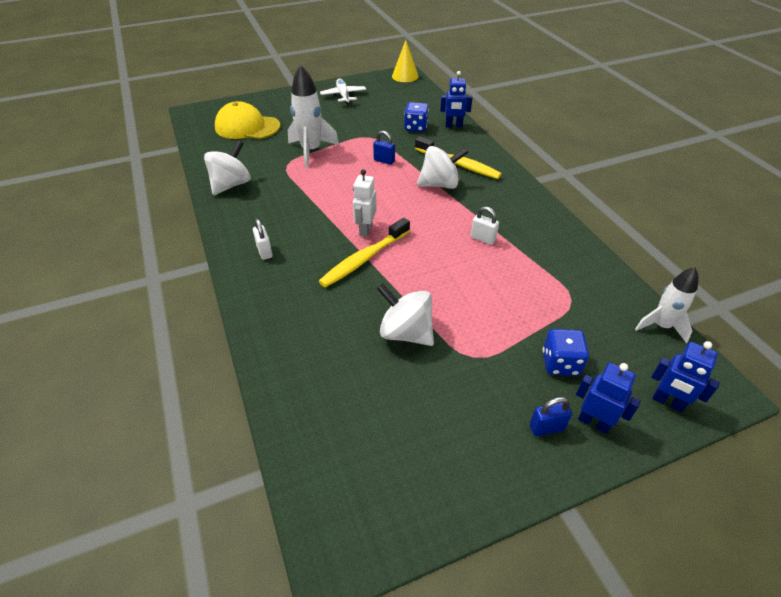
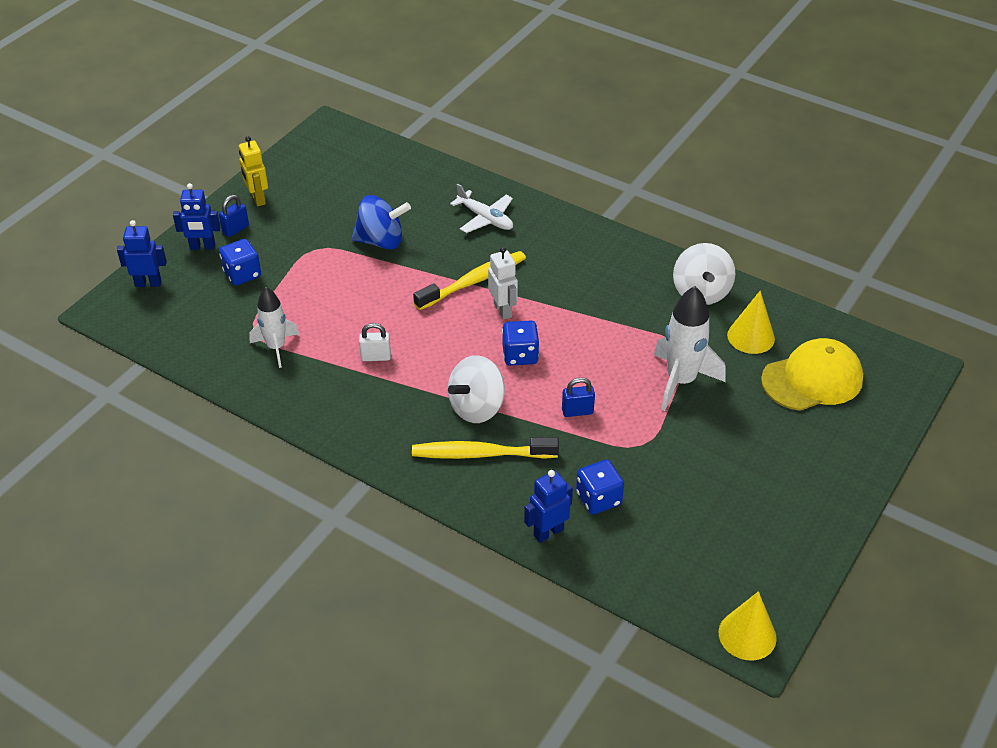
camera: 145 degrees right, 0 degrees up
(243, 154) = (751, 336): none -> yellow cone
(264, 251) = (570, 246): white padlock -> none
(343, 95) = (779, 517): white plane -> white plane (485, 218)
(364, 259) = (474, 281): yellow toothbrush -> yellow toothbrush turned 45 degrees clockwise
(384, 199) = (520, 355): none -> blue dice
(405, 333) = (381, 241): white spinning top -> blue spinning top
(501, 464) = (257, 199): none -> yellow robot
(661, 326) = (162, 343): white rocket -> white rocket (276, 347)

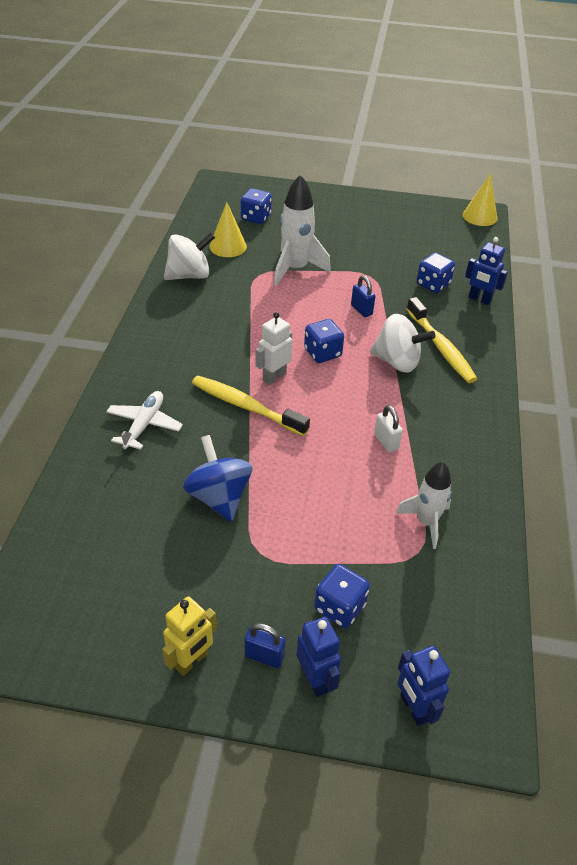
camera: 115 degrees left, 0 degrees up
(812, 379) = (256, 218): yellow cap -> blue dice

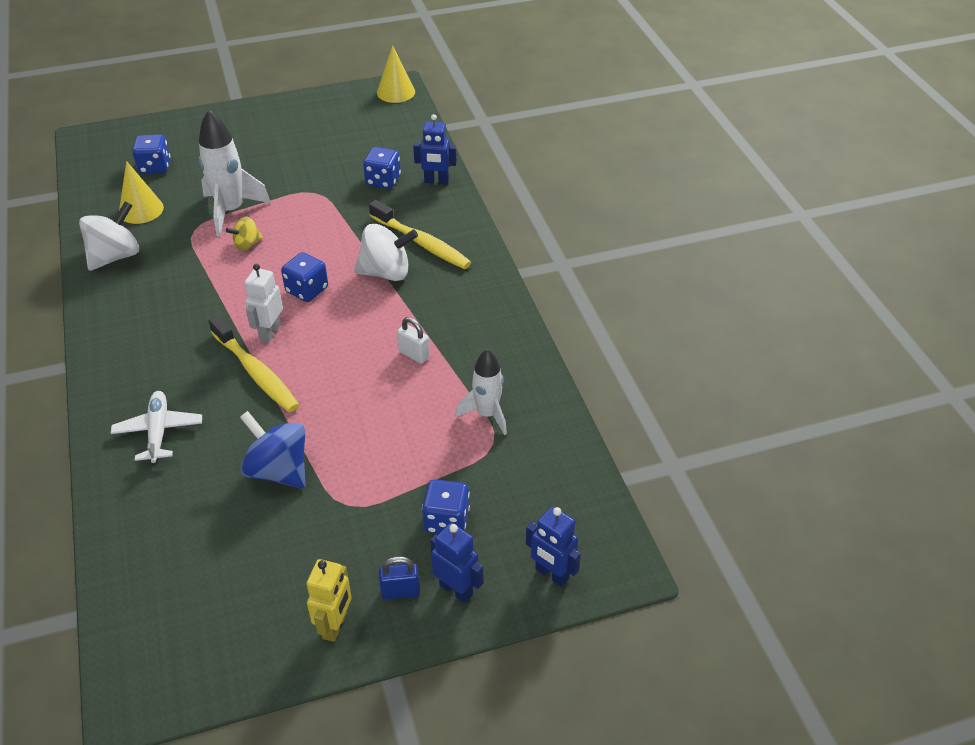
camera: 25 degrees left, 0 degrees up
(245, 406) = (256, 372): yellow toothbrush -> yellow toothbrush turned 135 degrees counterclockwise
(294, 300) = (247, 244): none -> yellow spinning top
(361, 310) = (324, 231): blue padlock -> none

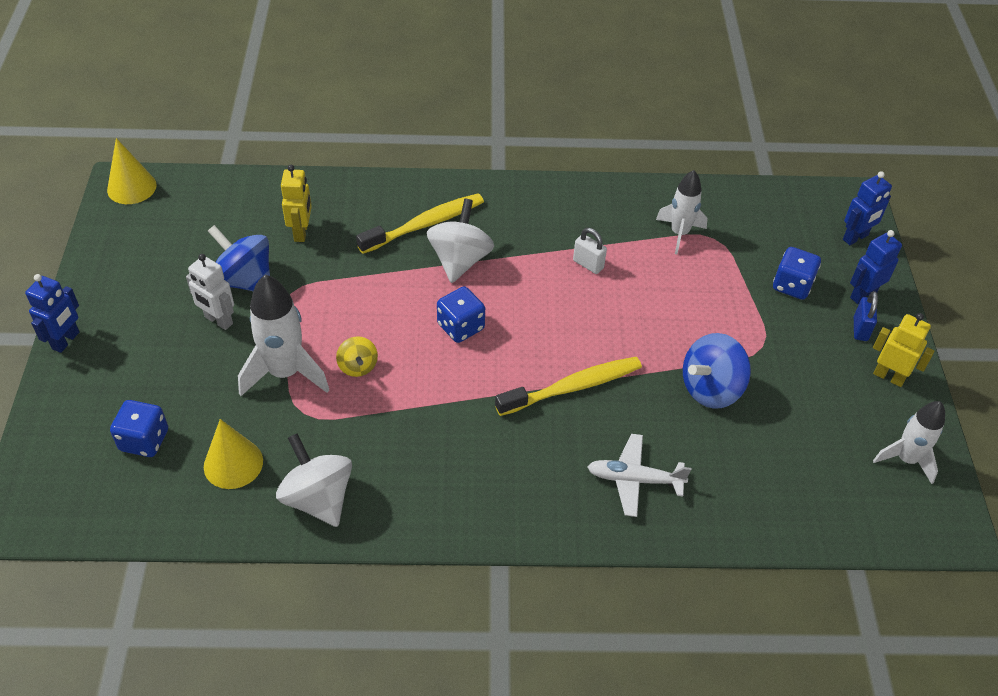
camera: 75 degrees left, 5 degrees up
(219, 650) = (906, 459): none -> white rocket
(269, 332) = (516, 367): white robot -> white robot (218, 320)
(319, 168) = (245, 280): none -> blue spinning top
(383, 180) = (301, 232): blue dice -> yellow robot
(414, 354) = (588, 264): white padlock -> white padlock turned 75 degrees clockwise
(436, 181) = (327, 192): blue robot -> blue robot (66, 341)

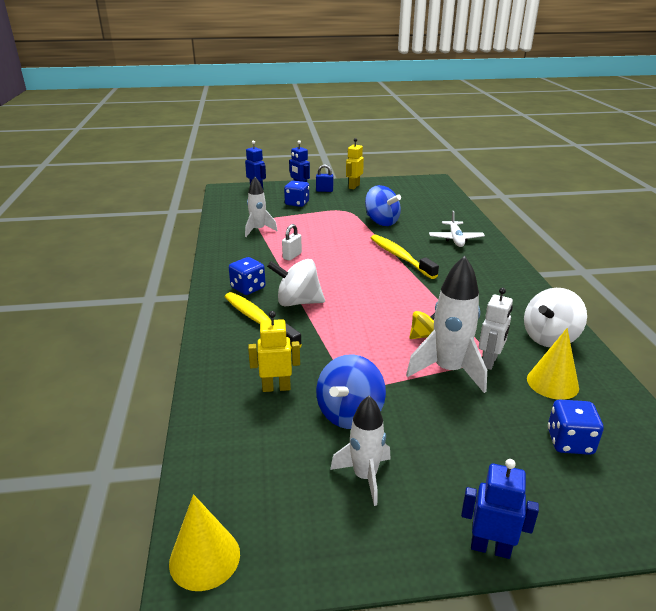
camera: 95 degrees left, 20 degrees down
(218, 320) = (408, 422): white robot -> white robot (489, 361)
(460, 327) = (366, 297): blue dice -> blue dice (248, 288)
(906, 459) = (402, 185): white rocket -> white rocket (365, 476)

